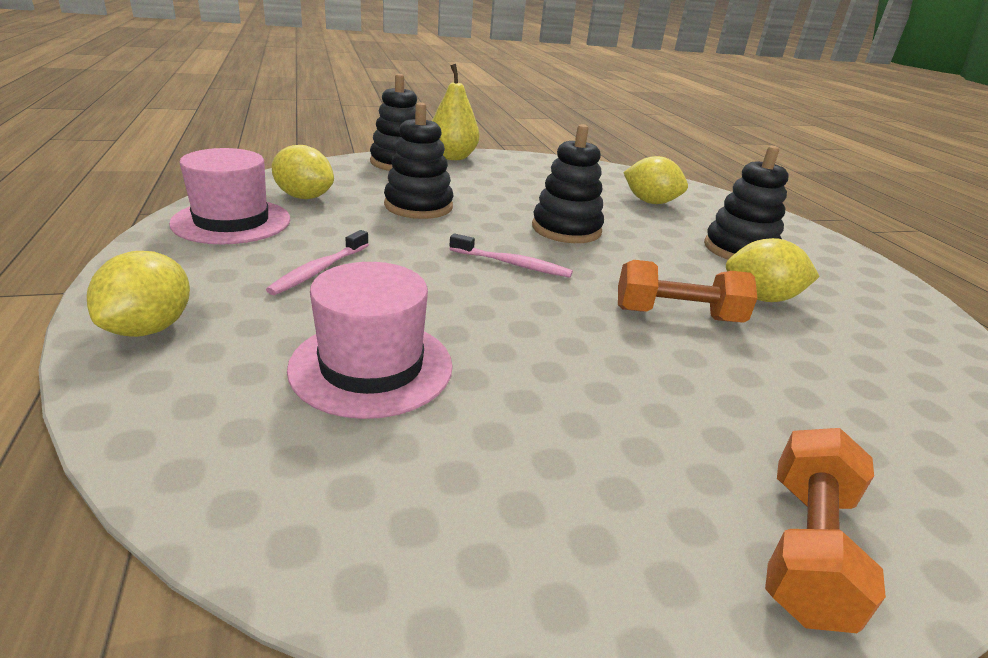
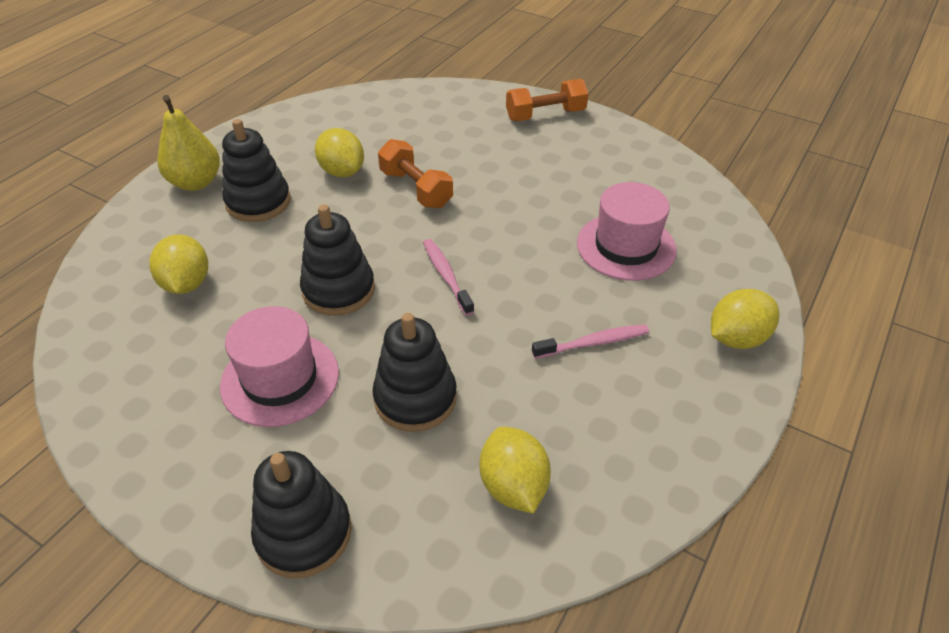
camera: 130 degrees left, 15 degrees up
(232, 221) = (621, 465): pink hat -> pink hat (280, 379)
(452, 157) = (206, 513): yellow pear -> yellow pear (196, 182)

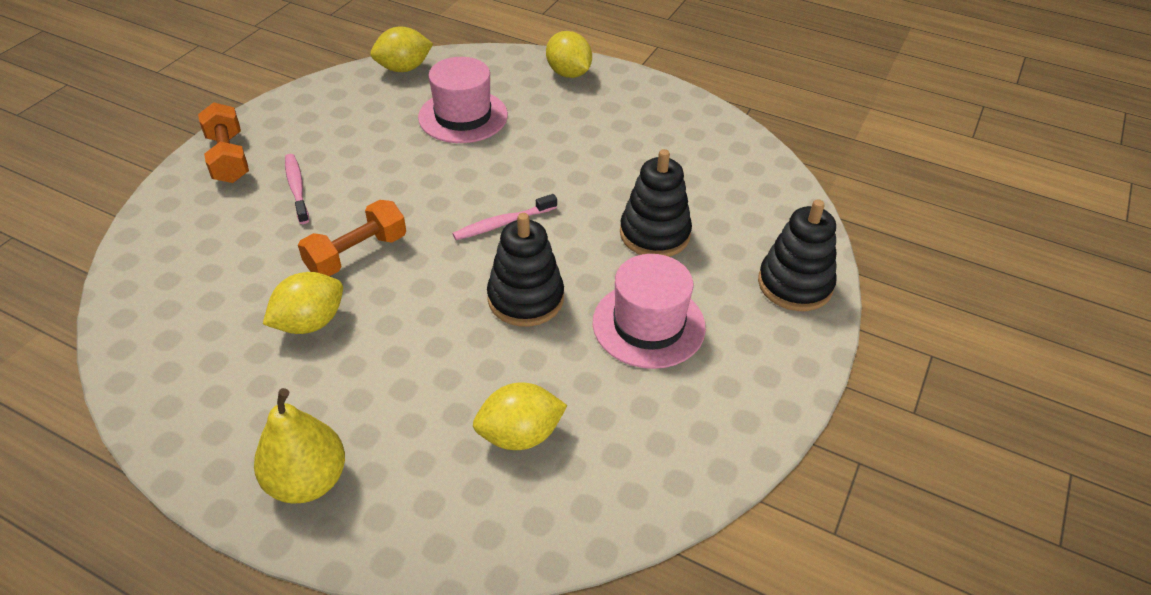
camera: 95 degrees left, 0 degrees up
(258, 202) = (364, 397): black stacking toy -> none
(513, 486) = (723, 180): yellow lemon -> yellow lemon (404, 68)
(593, 343) = (581, 139): pink toothbrush -> pink toothbrush (297, 188)

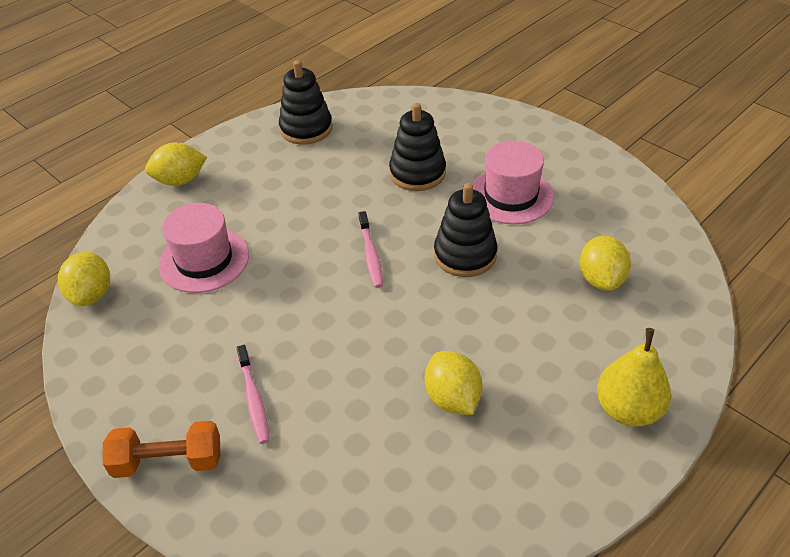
camera: 70 degrees left, 0 degrees up
(297, 188) = (254, 399): pink toothbrush -> pink toothbrush turned 105 degrees counterclockwise
(357, 254) = (373, 357): orange dumbbell -> none
(795, 284) = (492, 121): black stacking toy -> black stacking toy (306, 129)

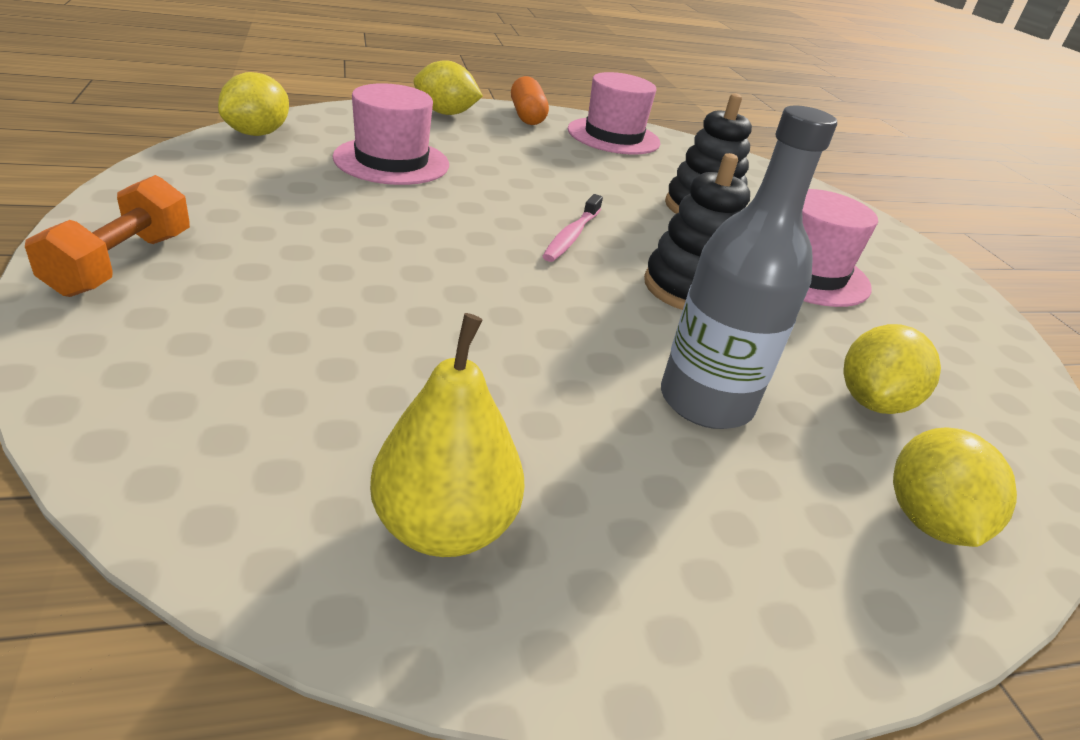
camera: 25 degrees right, 10 degrees down
(168, 461) = (122, 263): orange dumbbell -> orange dumbbell turned 75 degrees clockwise
(233, 144) = (527, 116): none -> orange capsule
(254, 399) = (283, 268): pink toothbrush -> none
(306, 129) = (613, 136): black stacking toy -> pink hat
(452, 398) = (517, 398): yellow lemon -> yellow lemon (927, 520)
(532, 336) = (706, 401): none -> grey bottle
(628, 409) = (787, 570): yellow pear -> yellow pear (444, 526)

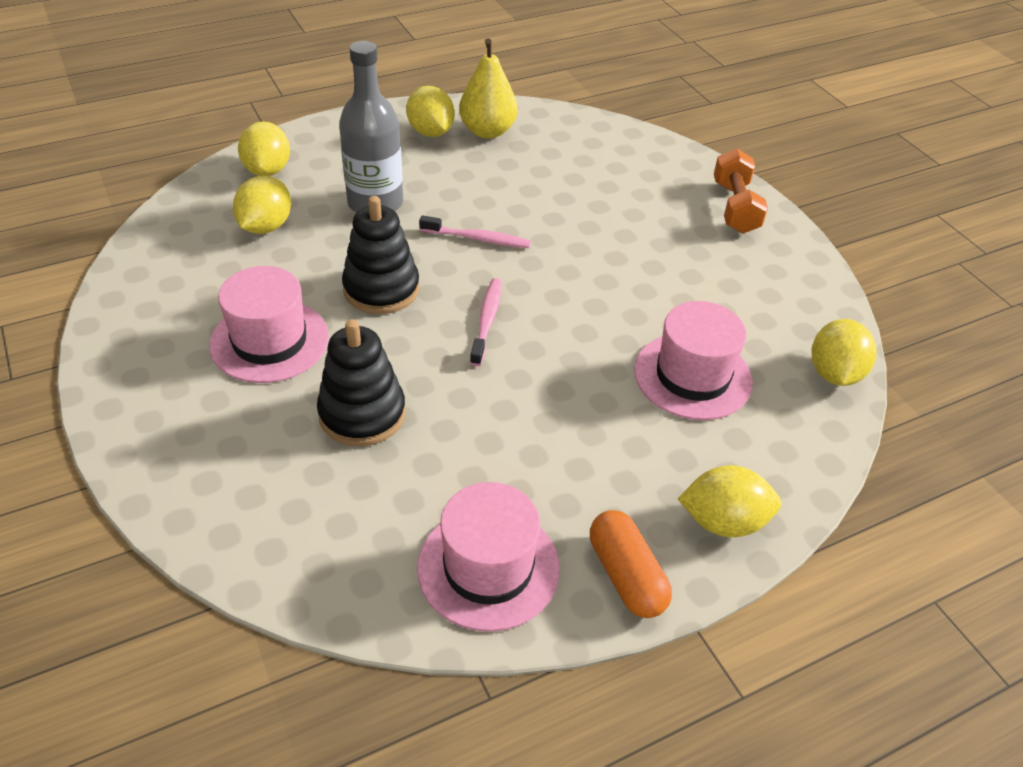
camera: 170 degrees right, 10 degrees up
(553, 313) = (477, 239): none -> pink toothbrush
(584, 555) = (431, 132): none -> yellow lemon

